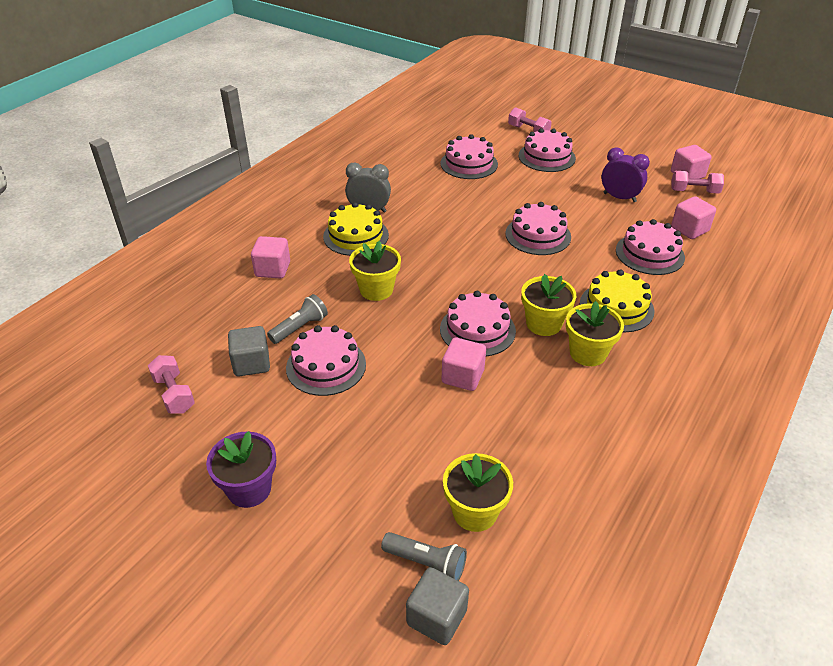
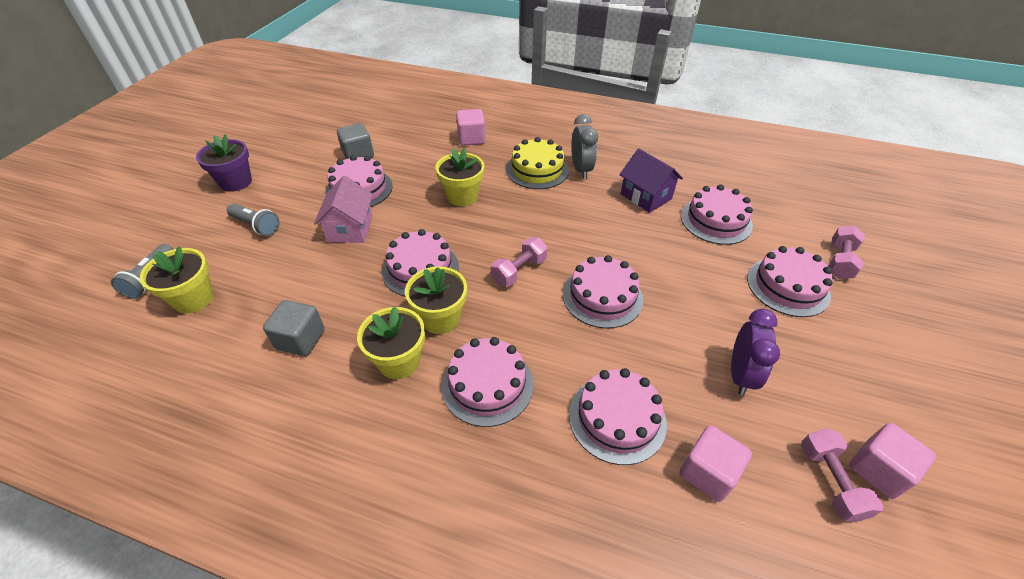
camera: 75 degrees right, 5 degrees up
(174, 394) = (325, 132): pink dumbbell -> pink dumbbell (519, 271)
(300, 328) = (402, 167): grey flashlight -> grey flashlight (256, 226)
(397, 376) = (350, 228): none -> pink house
(425, 186) = (646, 196): none -> purple house
(436, 617) = (101, 291): grey cube -> grey cube (300, 339)
(462, 376) = (353, 268): pink cube -> none
(616, 307) = (487, 384): yellow cake -> pink cake

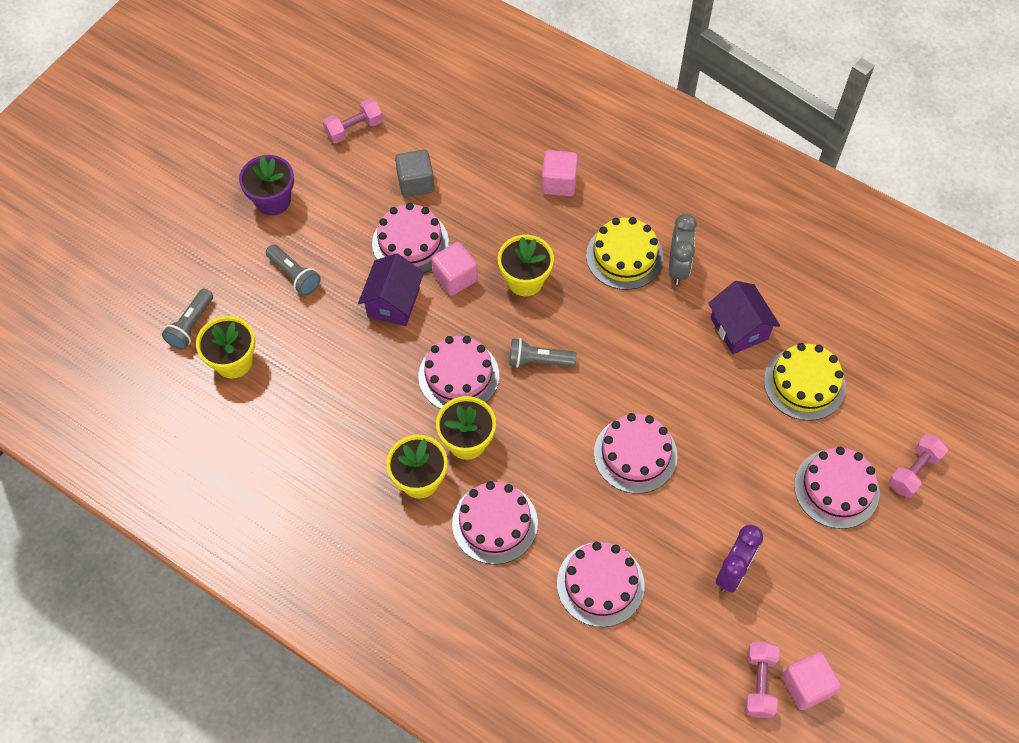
camera: 15 degrees right, 15 degrees up
(300, 339) = (332, 434): grey cube -> none
(350, 228) = (393, 302): pink house -> purple house
(490, 245) = (538, 361): none -> grey flashlight
(519, 271) = (560, 402): pink dumbbell -> pink dumbbell (354, 129)
(707, 473) = (658, 650): pink cube -> pink cube (455, 278)
(716, 220) = (804, 383): pink cake -> yellow cake

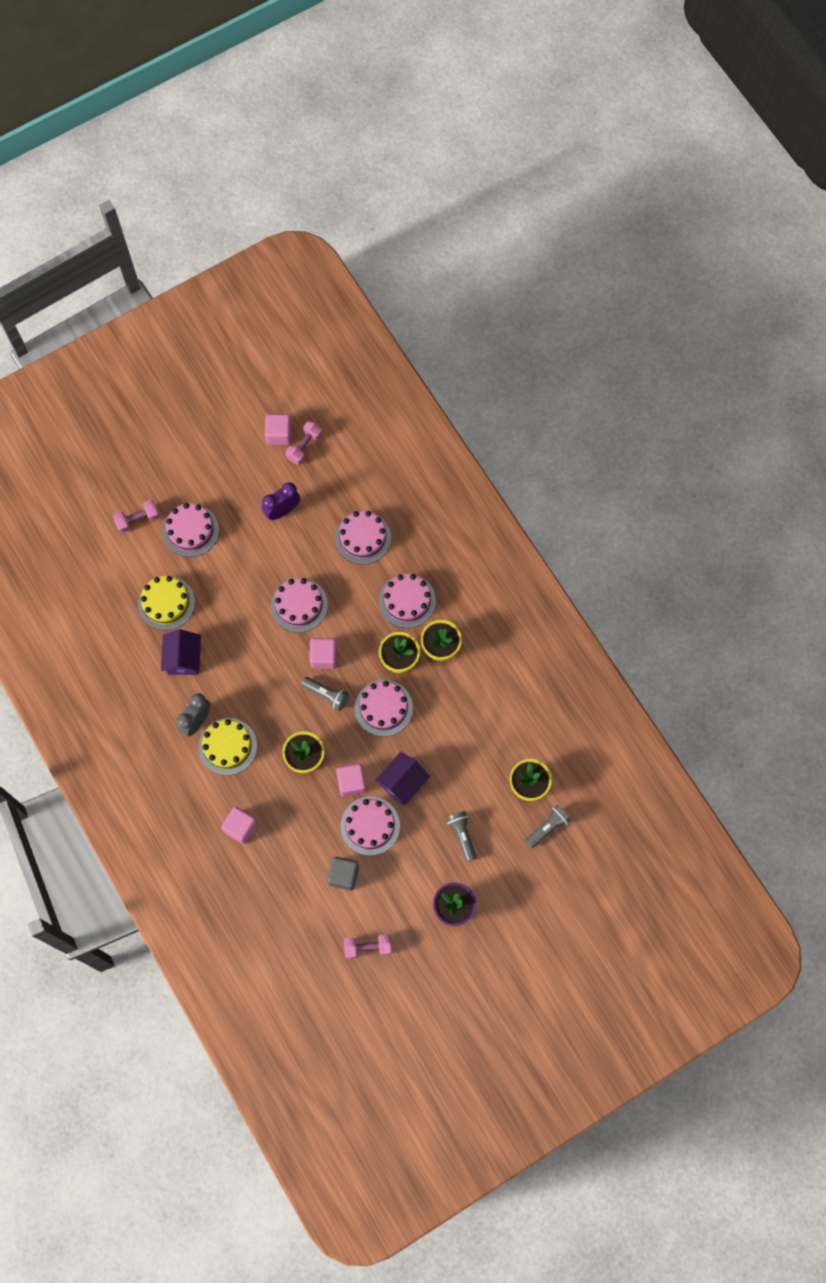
camera: 155 degrees left, 10 degrees up
(567, 404) = (324, 657): none -> pink cube

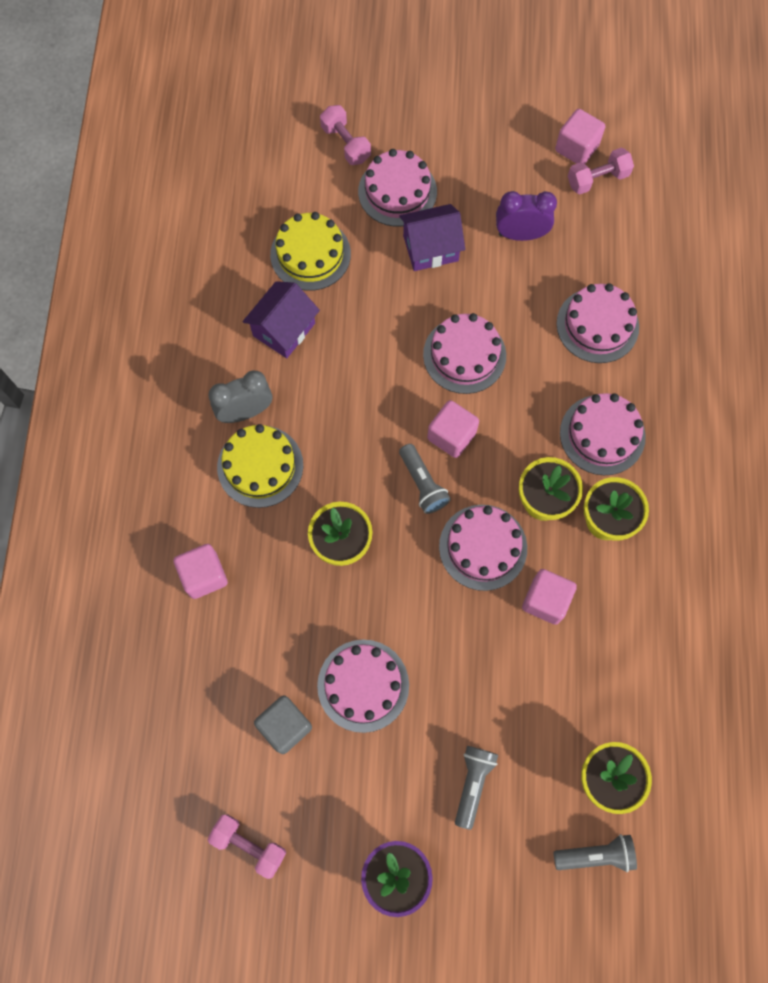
camera: 35 degrees right, 0 degrees up
(138, 520) = (345, 144): pink dumbbell -> pink dumbbell turned 45 degrees clockwise
(351, 783) = (378, 614): pink cube -> pink cube (545, 600)
(402, 782) = (442, 658): purple house -> purple house (430, 248)

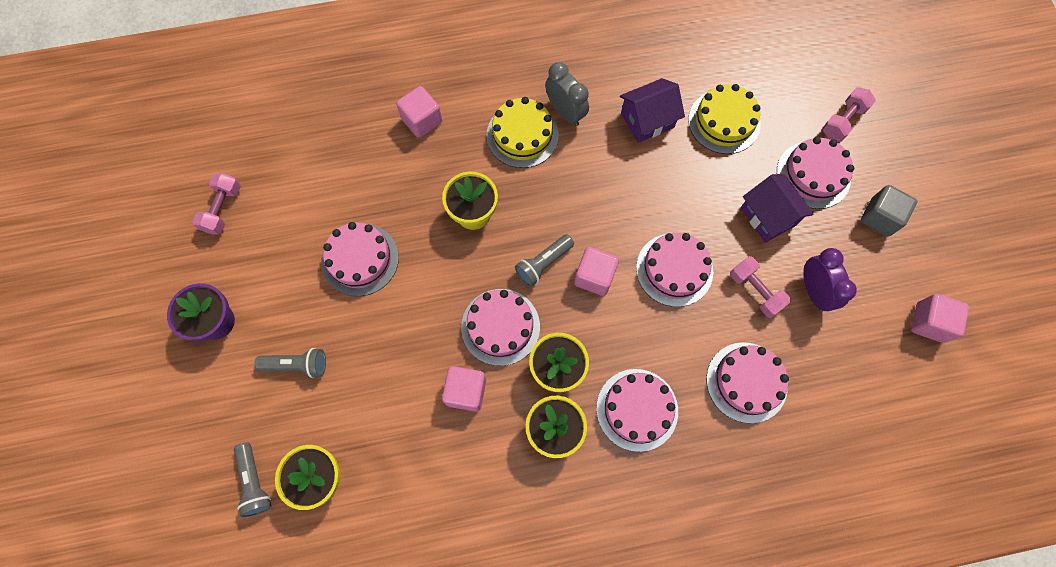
camera: 75 degrees right, 0 degrees up
(284, 329) = (647, 120): purple house -> purple house turned 45 degrees counterclockwise
(285, 726) = (316, 210): grey cube -> grey cube (879, 217)
(597, 179) = (903, 350): pink dumbbell -> pink dumbbell (755, 290)

